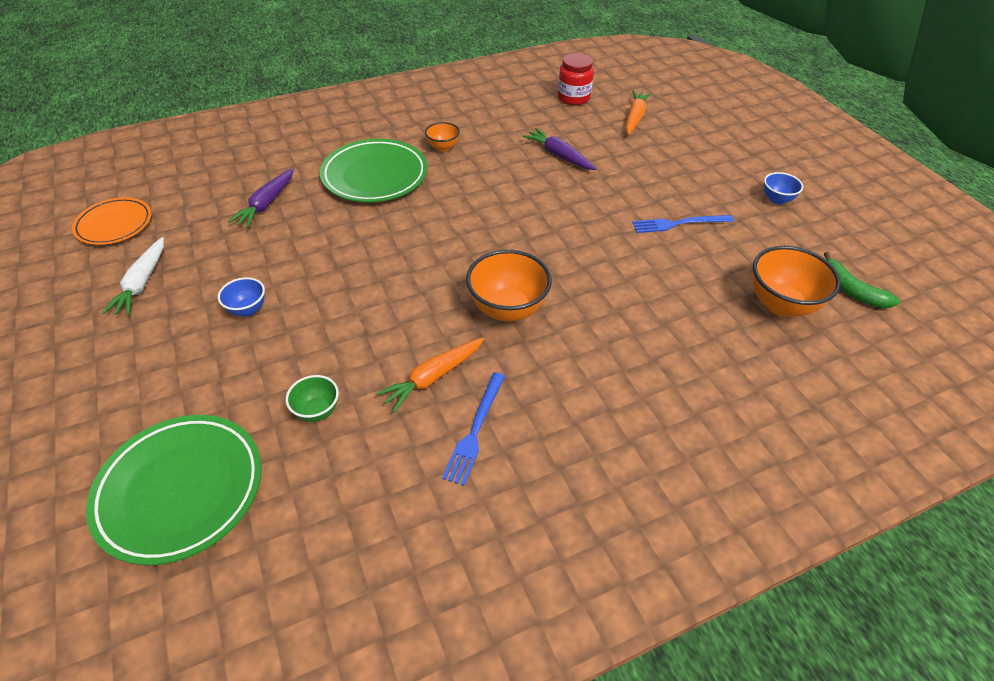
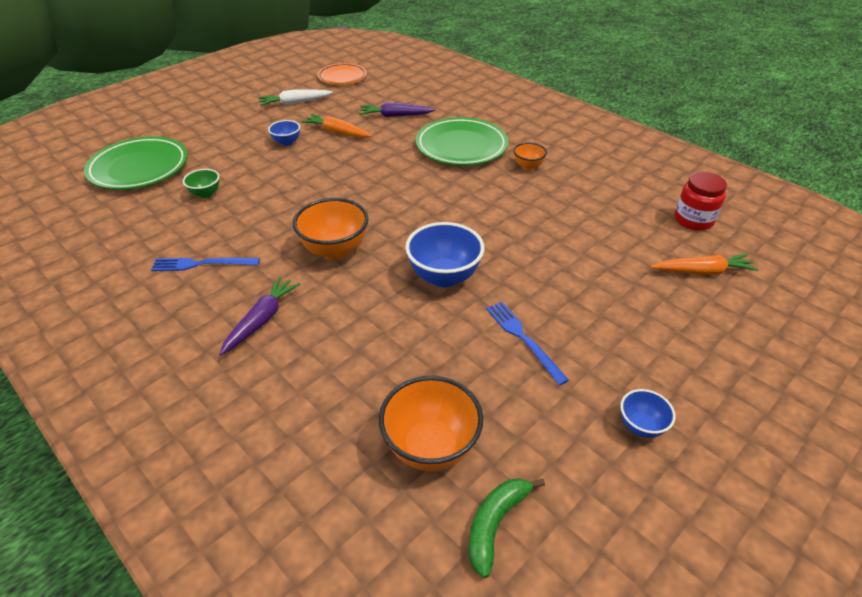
camera: 70 degrees right, 5 degrees down
(432, 378) = (247, 232): orange carrot -> orange carrot (337, 132)
(559, 155) = (575, 232): purple carrot -> purple carrot (262, 320)
(585, 245) = (444, 277): none -> blue bowl

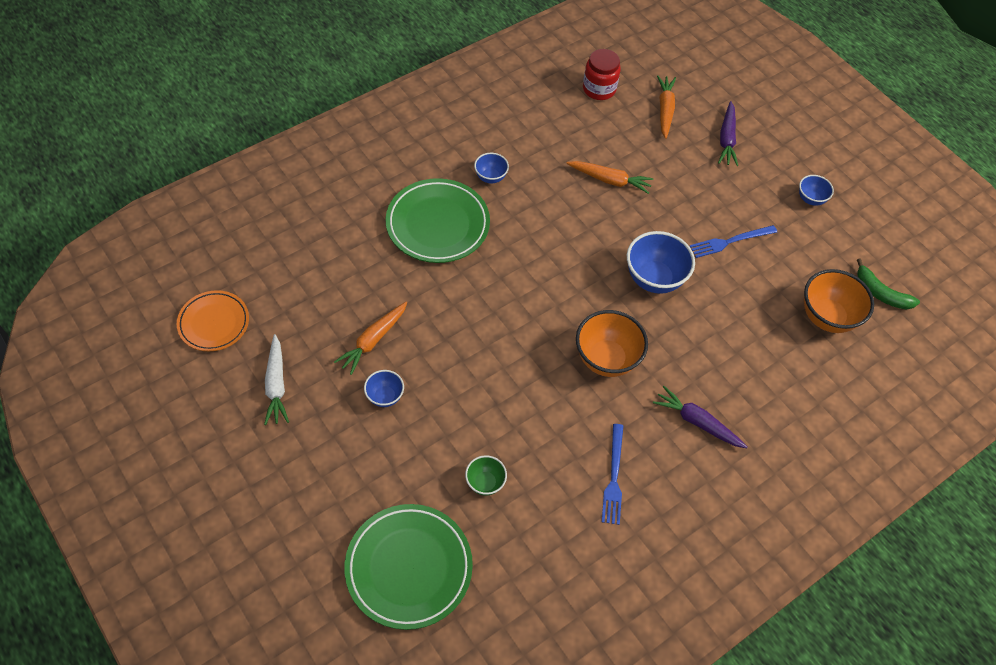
camera: 85 degrees left, 15 degrees up
(395, 116) = (348, 275): purple carrot -> purple carrot (727, 139)
(528, 166) = (490, 177): orange bowl -> blue bowl
(566, 237) = (610, 180): none -> orange carrot

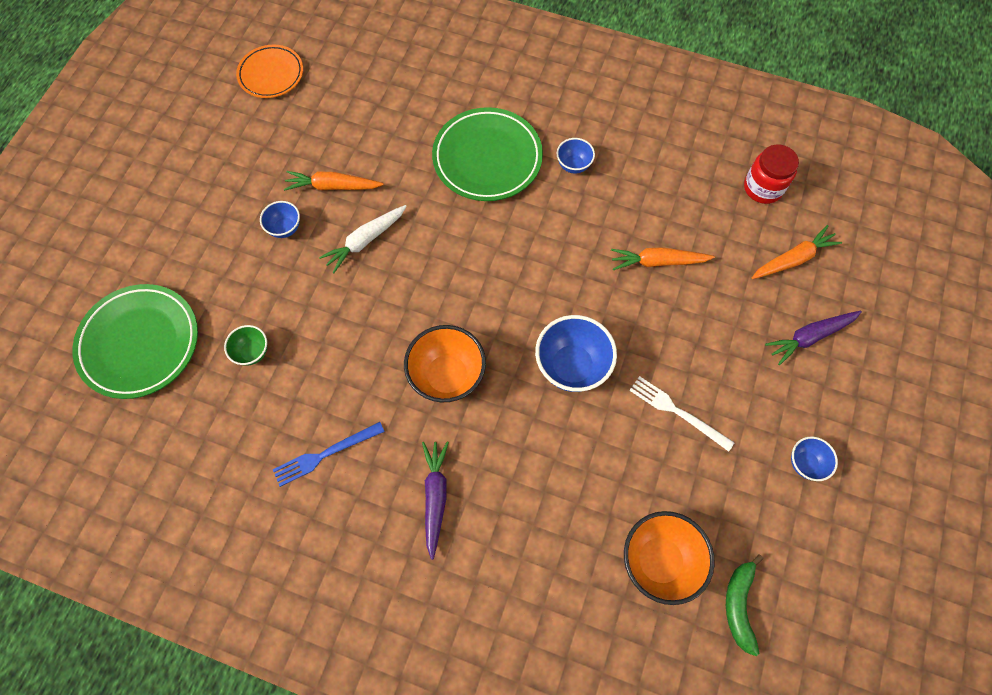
camera: 60 degrees right, 10 degrees up
(276, 385) = (244, 149): white carrot -> white carrot (365, 241)
(610, 180) = (657, 262): orange carrot -> orange carrot turned 105 degrees clockwise
(730, 241) = (677, 412): blue fork -> white fork

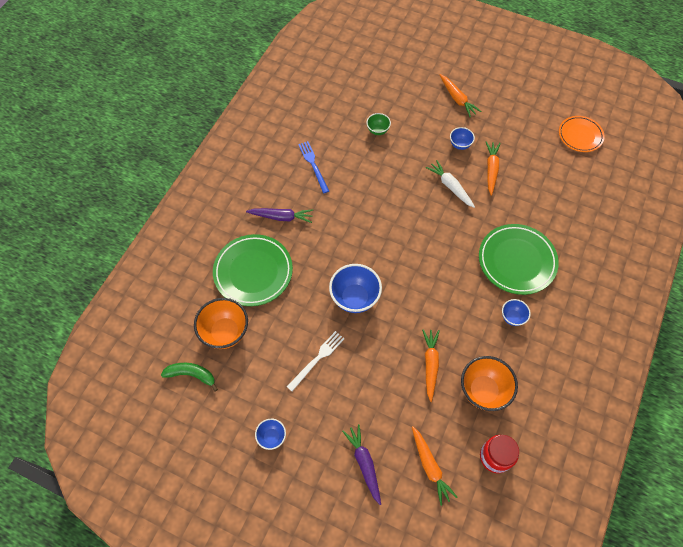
camera: 95 degrees right, 5 degrees down
(140, 343) = (387, 80): green plate -> green plate (253, 272)
(190, 232) = (457, 99): none -> orange carrot
(447, 376) = (354, 227): orange bowl -> orange bowl (483, 391)

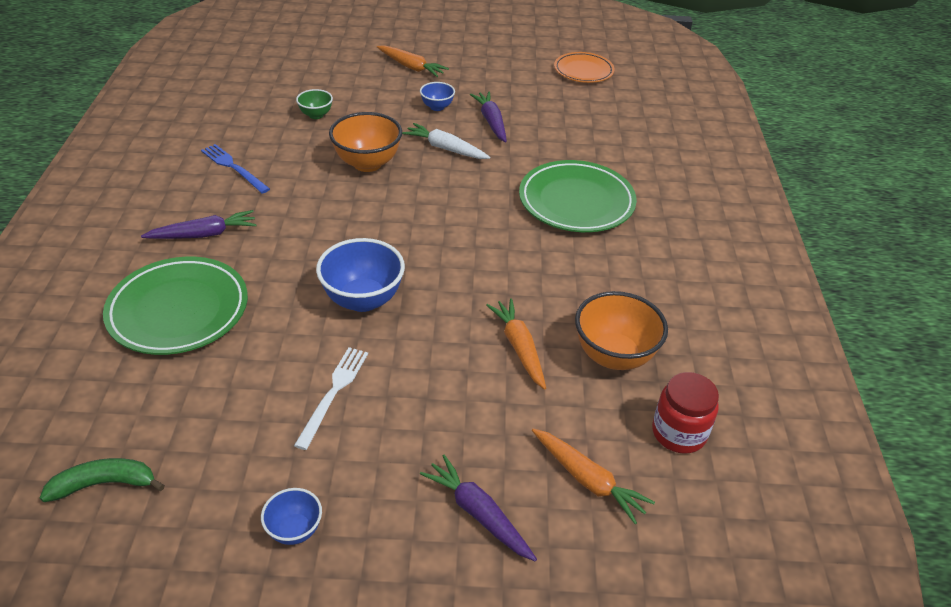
camera: 25 degrees left, 20 degrees down
(225, 332) = (153, 403): orange bowl -> orange bowl (367, 163)
(491, 169) = (491, 122): orange carrot -> purple carrot
(512, 317) = (605, 261): blue bowl -> none

